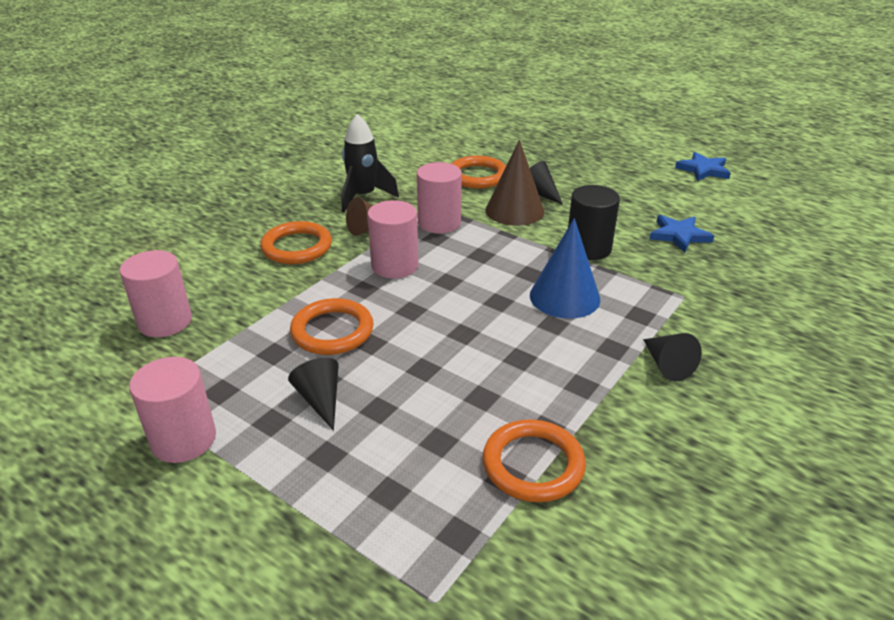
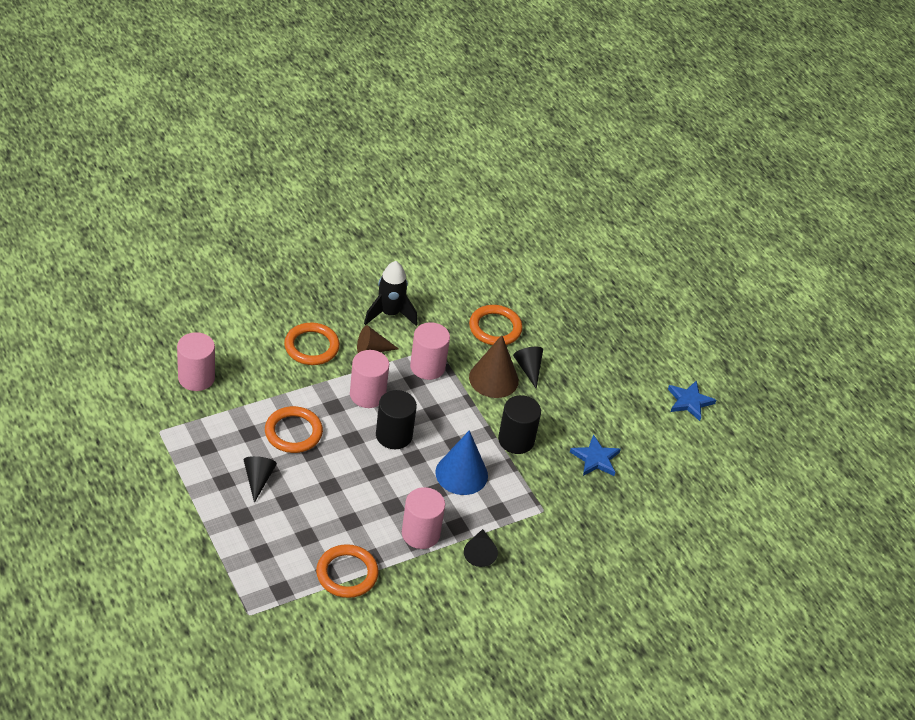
camera: 20 degrees right, 10 degrees up
(183, 439) = (172, 470): pink cylinder -> pink cylinder (420, 533)
(456, 290) = (394, 435): none -> black cylinder

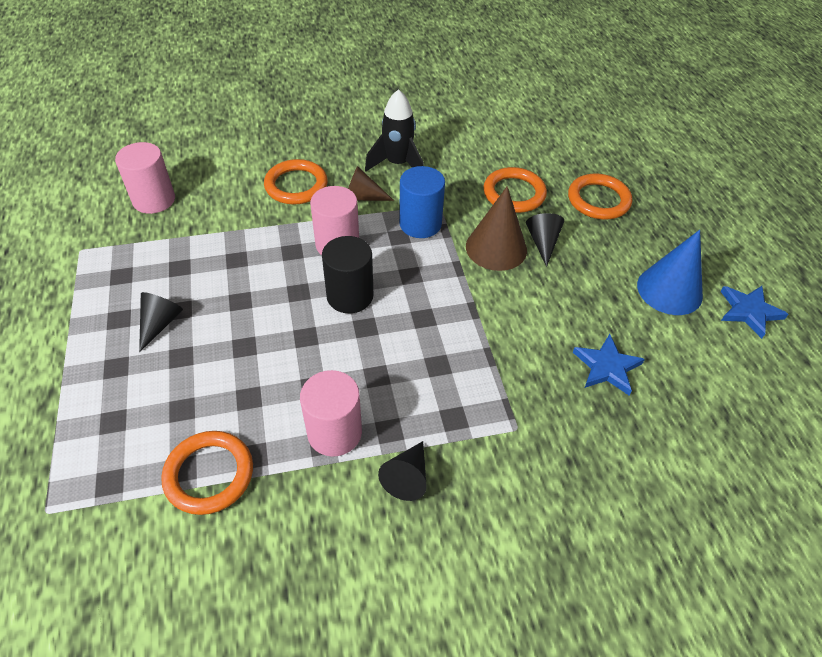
camera: 20 degrees right, 5 degrees up
(293, 432) = (230, 274): orange ring -> orange ring (598, 200)
(427, 367) = (420, 224): pink cylinder -> blue cylinder
(461, 474) = (419, 358): blue cone -> blue cone (669, 290)
(516, 440) = (504, 325): black cylinder -> none

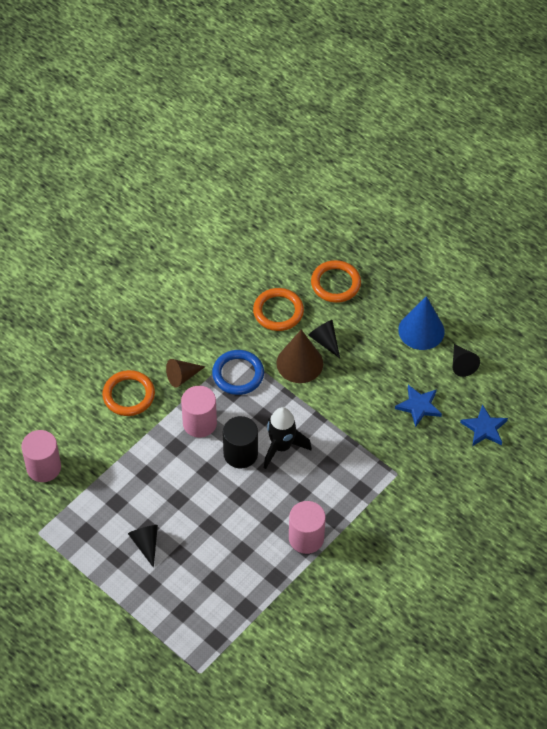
camera: 35 degrees left, 5 degrees up
(209, 474) = (263, 601): orange ring -> none
(397, 164) = (181, 334): black rocket -> black rocket (281, 447)
(407, 477) = (362, 536): black cone -> black cone (462, 364)
(420, 224) = (238, 374): blue cylinder -> blue ring
(749, 311) = (473, 318): blue star -> blue star (484, 428)

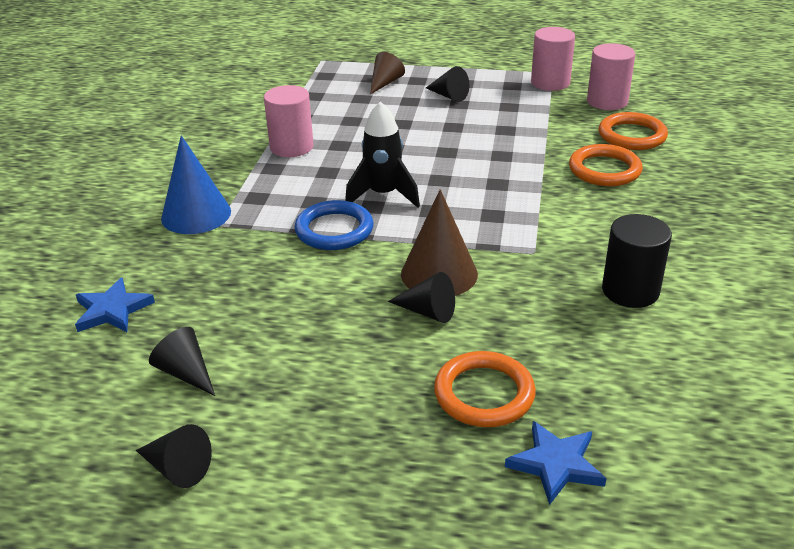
camera: 150 degrees right, 20 degrees down
(182, 376) = (569, 205): brown cone -> brown cone (385, 83)
(199, 423) = (499, 179): pink cylinder -> pink cylinder (550, 83)
(238, 374) = (506, 232): blue ring -> blue ring (334, 230)
(240, 454) = (425, 174): black cylinder -> black cylinder (630, 291)
(278, 311) = (531, 317): orange ring -> orange ring (632, 136)
(419, 406) = (229, 296): blue star -> blue star (556, 464)
(421, 330) = (284, 390): blue cone -> blue cone (196, 214)
(484, 314) = (177, 468): none -> black cone

